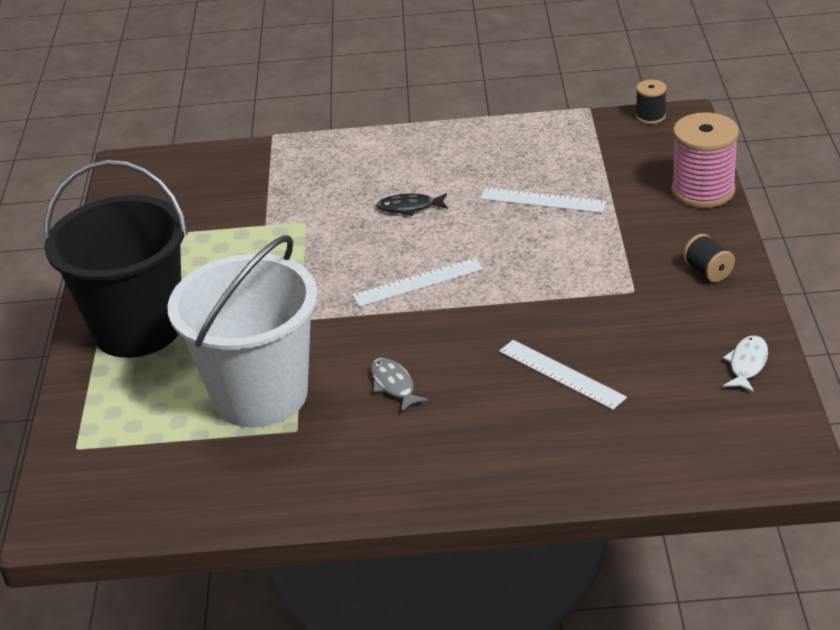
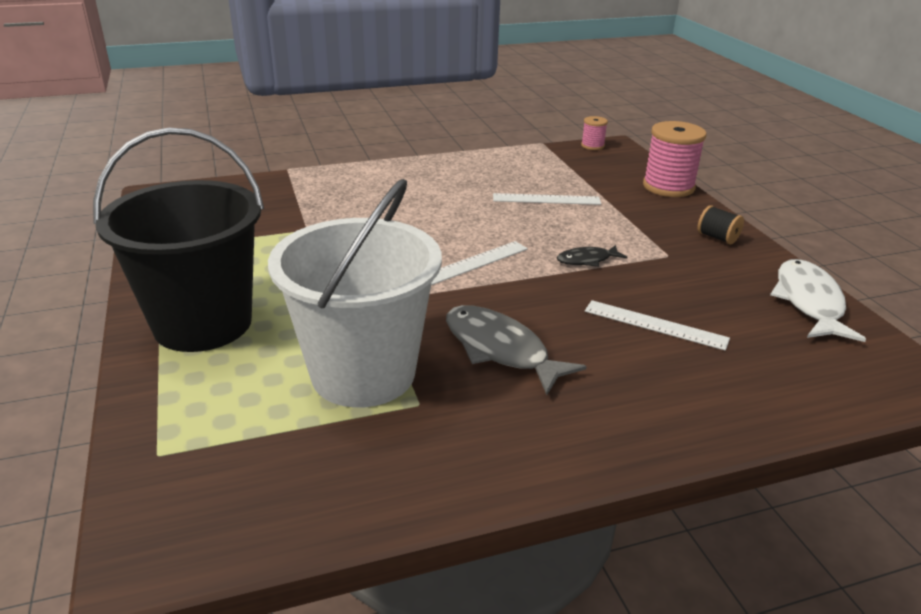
camera: 20 degrees left, 5 degrees down
(394, 385) = (500, 350): grey fish -> grey fish, size x1.84
(409, 207) = (435, 210): black fish -> black fish (587, 260)
(650, 116) = (592, 146): black spool -> pink spool
(747, 364) = (809, 302): white fish -> white fish, size x1.84

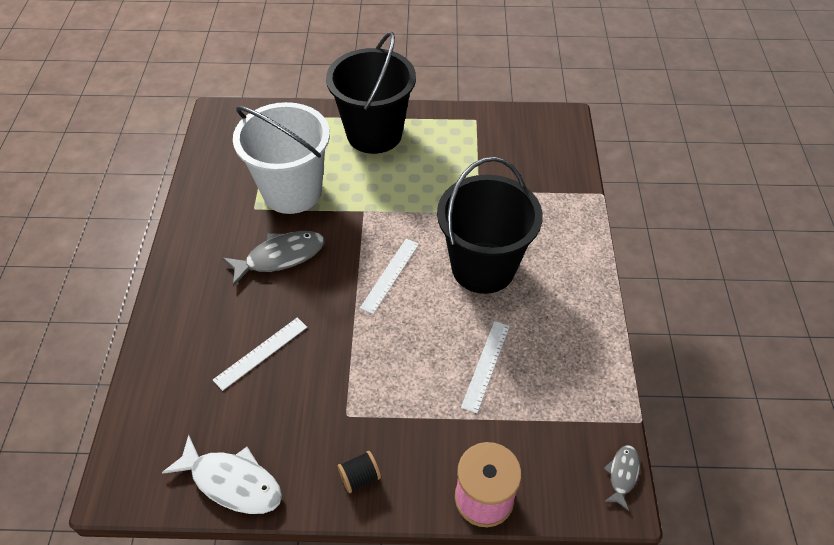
camera: 110 degrees right, 20 degrees up
(427, 214) = (483, 267): none -> black bucket
(474, 263) = (390, 275): white ruler -> white ruler turned 45 degrees clockwise
(587, 260) = (364, 350): black fish -> none
(592, 146) = (622, 474): pink spool -> grey fish

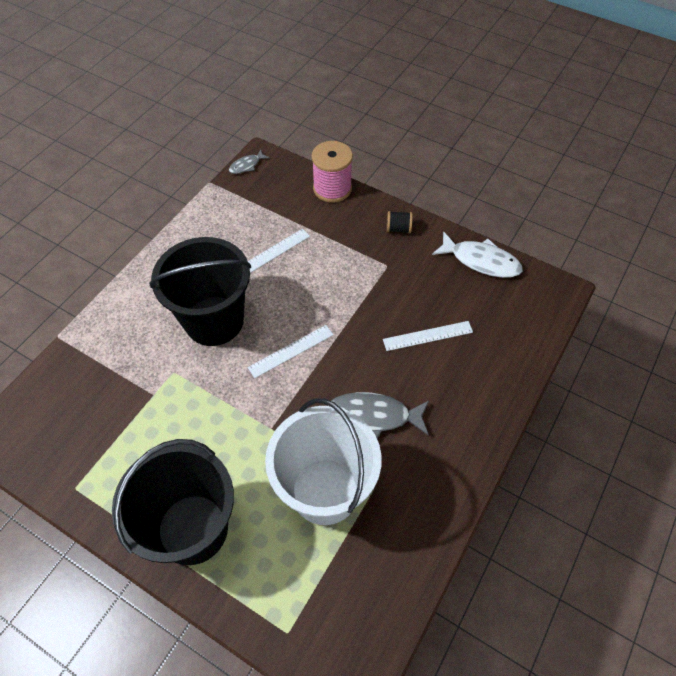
camera: 150 degrees left, 5 degrees up
(232, 482) = (481, 261): white fish -> white fish turned 150 degrees clockwise

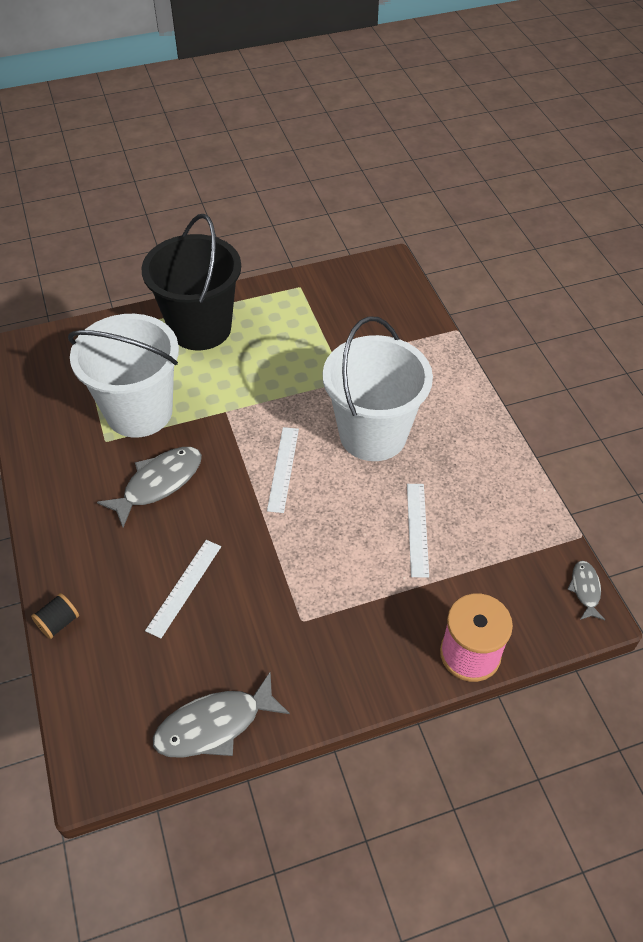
camera: 130 degrees right, 5 degrees down
(214, 321) = (373, 434): black bucket -> white bucket
(398, 229) = (342, 675): black spool -> black spool (58, 623)
(481, 261) = (215, 725): white fish -> grey fish

